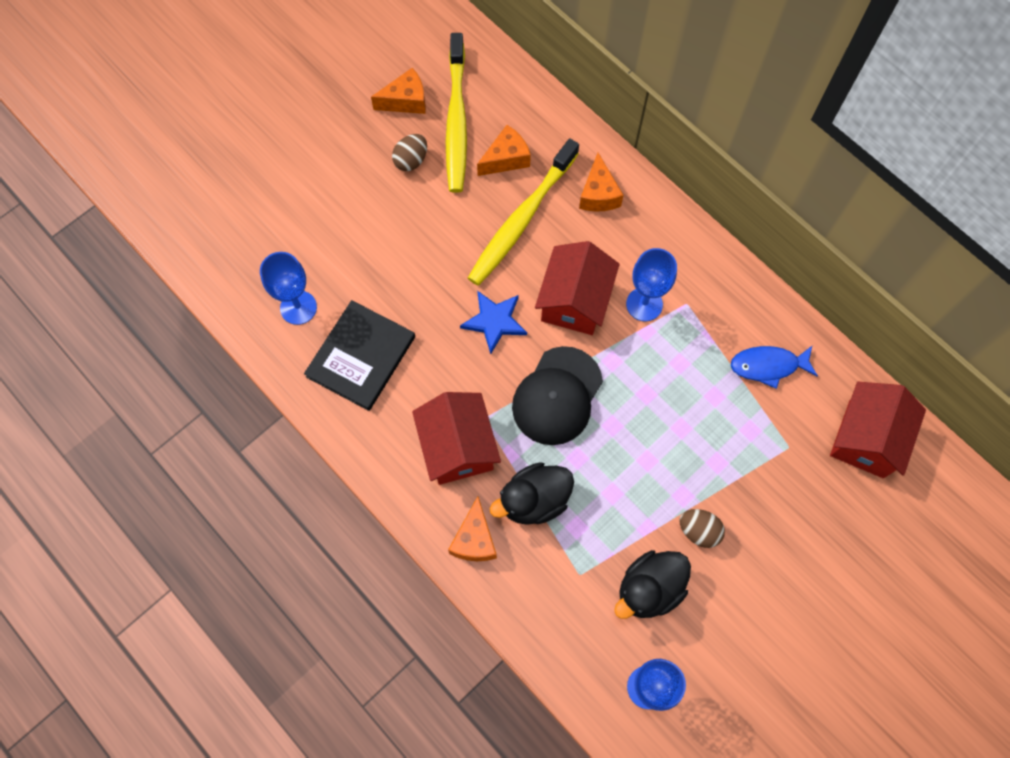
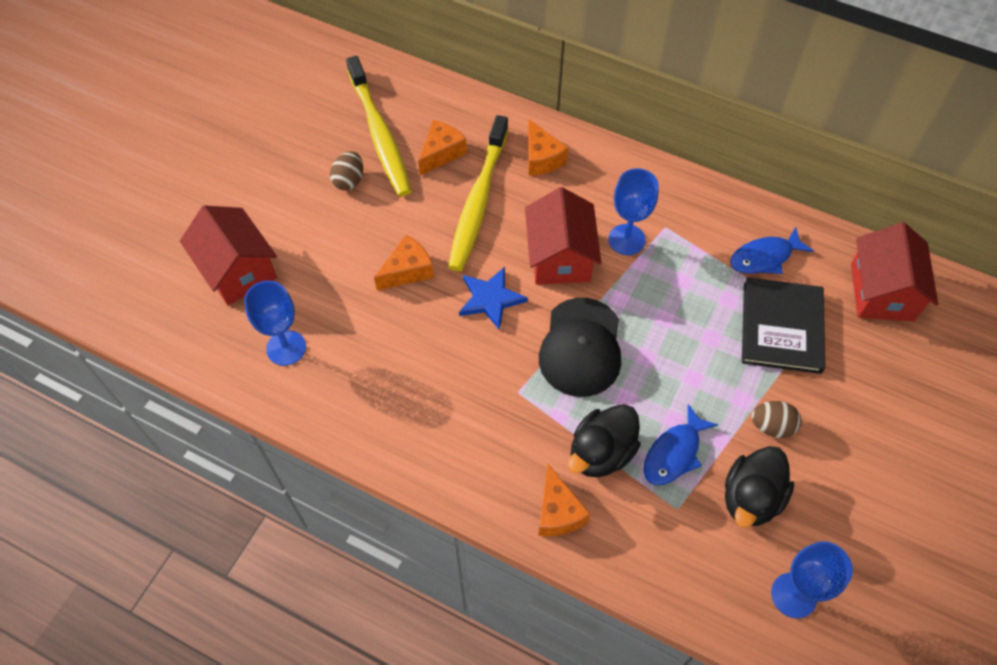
camera: 20 degrees left, 10 degrees down
(361, 356) = (369, 374): black book -> black book (781, 327)
(406, 101) = (323, 131): orange cheese -> orange cheese (407, 271)
(457, 447) = (503, 427): red house -> red house (237, 270)
(598, 524) = (674, 453): none -> blue fish

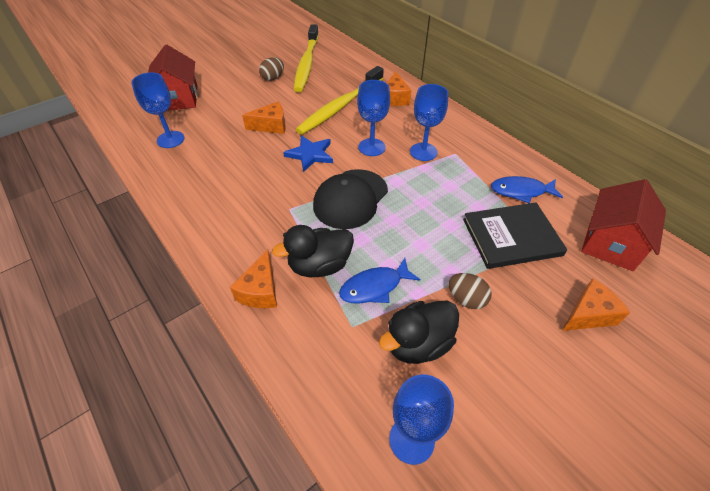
camera: 25 degrees right, 10 degrees down
(441, 153) = (335, 80): orange cheese -> orange cheese (588, 314)
(560, 257) = (371, 147): red house -> blue goblet
(781, 327) = (511, 237): black book -> black book turned 45 degrees clockwise

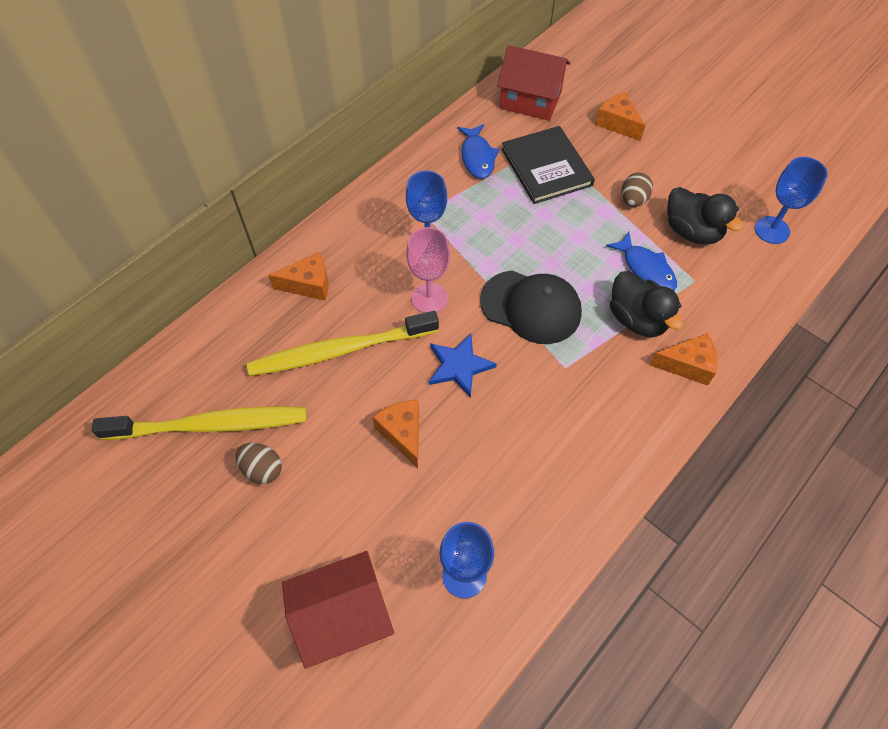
camera: 100 degrees left, 10 degrees up
(340, 106) = (339, 350): yellow toothbrush -> yellow toothbrush turned 135 degrees clockwise
(371, 147) = (429, 298): blue goblet -> pink goblet

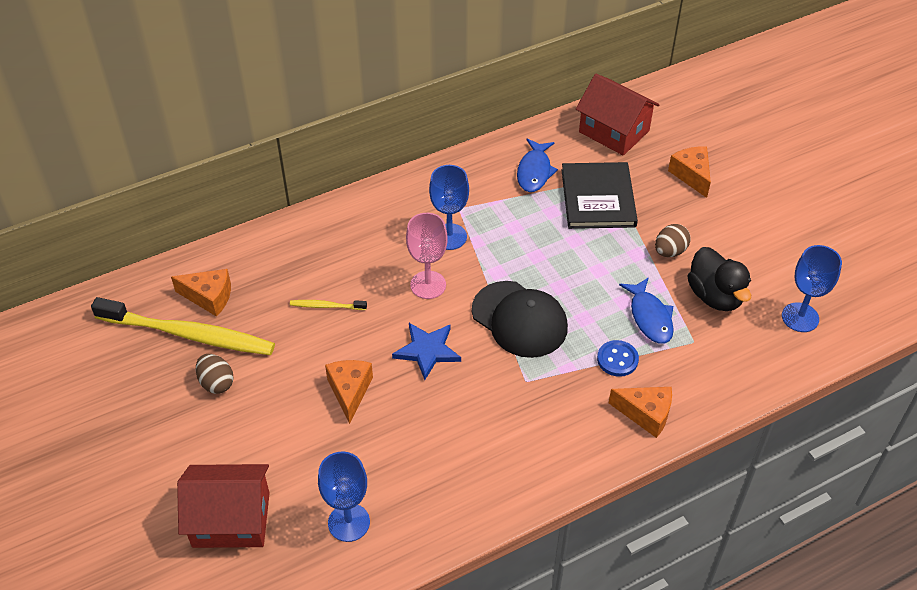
camera: 20 degrees right, 10 degrees down
(309, 284) = (324, 242): orange cheese -> orange cheese (209, 297)
(339, 350) = (326, 306): yellow toothbrush -> yellow toothbrush, size x0.42
(637, 319) = (617, 359): black duck -> blue button

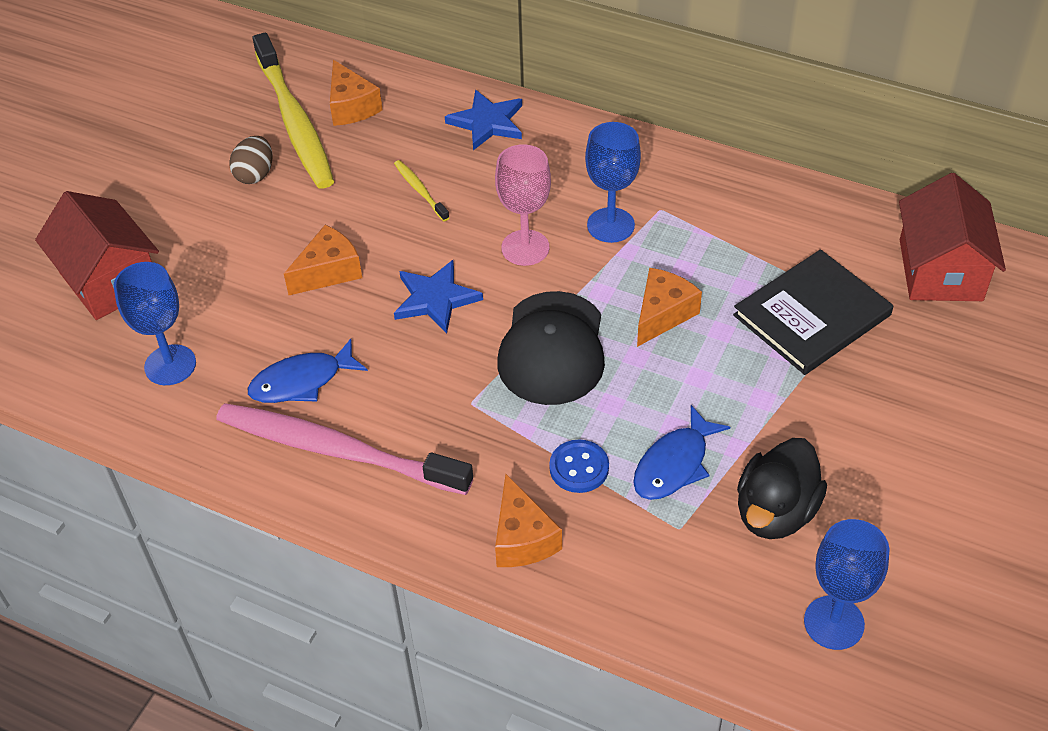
camera: 55 degrees right, 0 degrees up
(302, 240) = (487, 122): none -> blue star
(504, 468) = (337, 450): none -> pink toothbrush
(534, 171) = (788, 238): blue fish -> blue fish (302, 381)
(670, 251) = (801, 428): brown egg -> none
(691, 175) = (956, 382): orange cheese -> orange cheese (663, 314)

